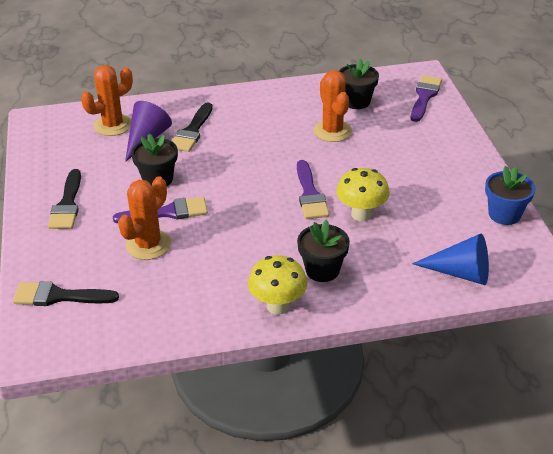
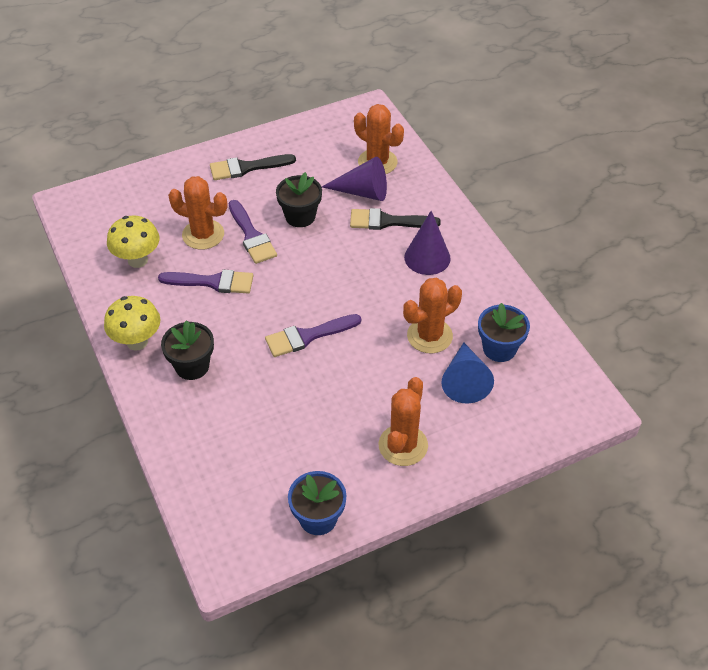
camera: 75 degrees right, 10 degrees up
(59, 296) = (128, 198): black brush -> none
(245, 118) = (427, 257): none -> purple cone
(356, 101) = (499, 348): black flower pot -> blue flower pot
(361, 214) = (285, 384): yellow mushroom -> yellow mushroom (137, 260)
(424, 96) = (539, 415): purple brush -> purple brush (213, 282)
(440, 161) = (403, 445): none -> orange cactus
(460, 273) = (208, 482): blue cone -> blue cone (465, 381)

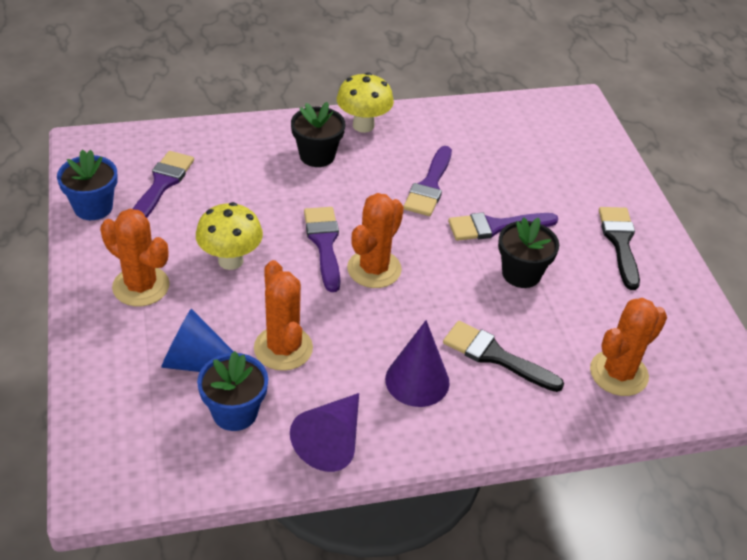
camera: 100 degrees right, 5 degrees down
(137, 260) = (477, 139): yellow mushroom -> yellow mushroom (230, 260)
(203, 235) = (506, 189): orange cactus -> orange cactus (374, 269)
(268, 473) = (162, 184): none -> purple brush
(362, 192) = (558, 343): purple cone -> purple cone (332, 440)
(387, 221) = (495, 356): black brush -> black brush turned 75 degrees counterclockwise

